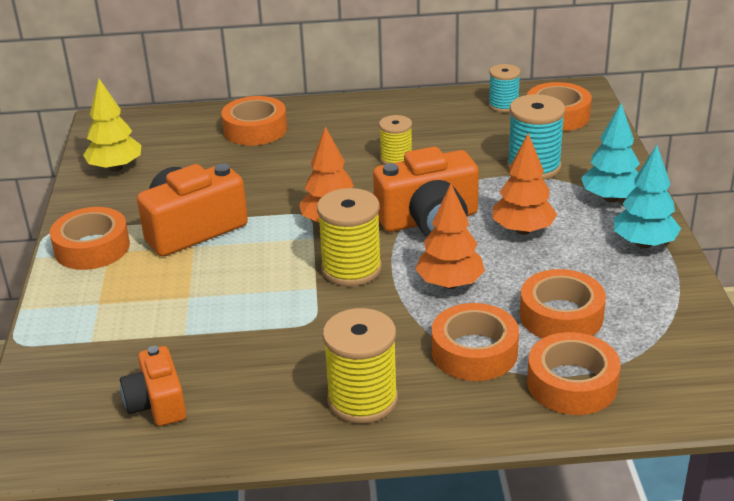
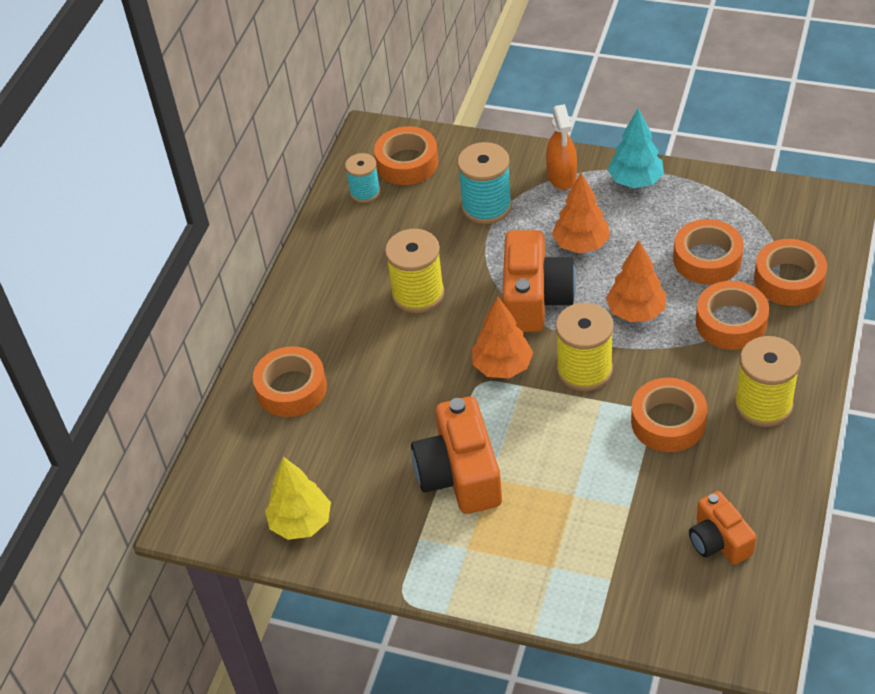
camera: 65 degrees left, 15 degrees up
(92, 248) = (452, 562): orange tape -> orange tape (668, 422)
(157, 403) = (718, 541): orange camera -> orange camera turned 60 degrees clockwise
(396, 159) = (418, 294): yellow spool -> yellow spool, size x1.60
(611, 198) = (561, 177): turquoise tree -> orange spray bottle

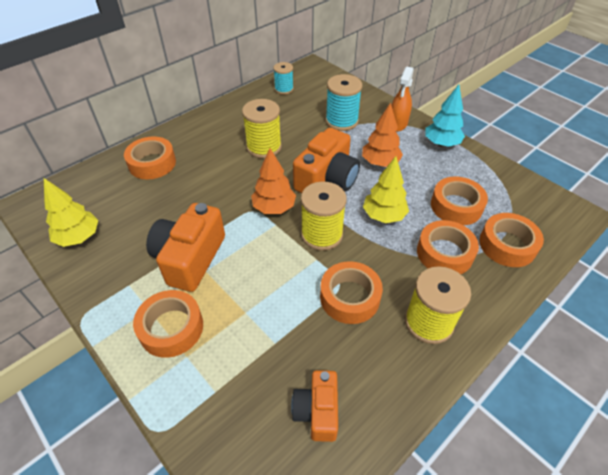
camera: 25 degrees right, 0 degrees up
(407, 163) = (318, 85): orange tape -> orange tape (171, 328)
(636, 312) = (384, 216): orange tree -> yellow tree

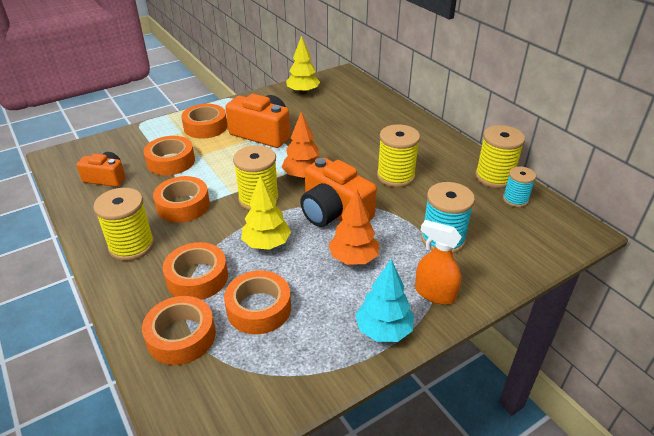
camera: 100 degrees right, 10 degrees down
(152, 163) = (380, 117): orange tape -> orange tape (171, 161)
(256, 97) = (494, 177): none -> yellow spool

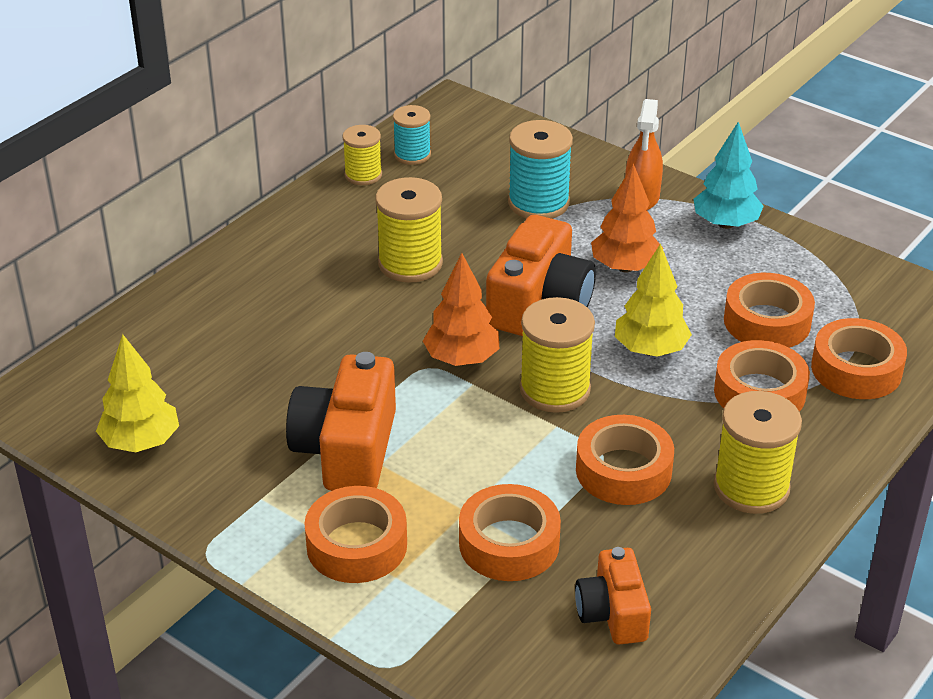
camera: 110 degrees left, 0 degrees up
(494, 177) = (363, 175): yellow spool -> yellow spool, size x0.62

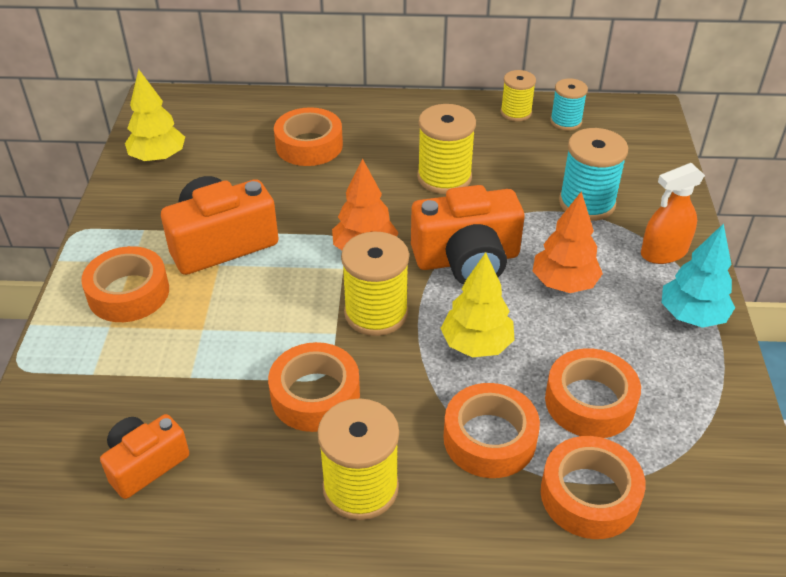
camera: 55 degrees right, 5 degrees up
(509, 543) = (183, 368): orange tape -> orange tape (309, 145)

